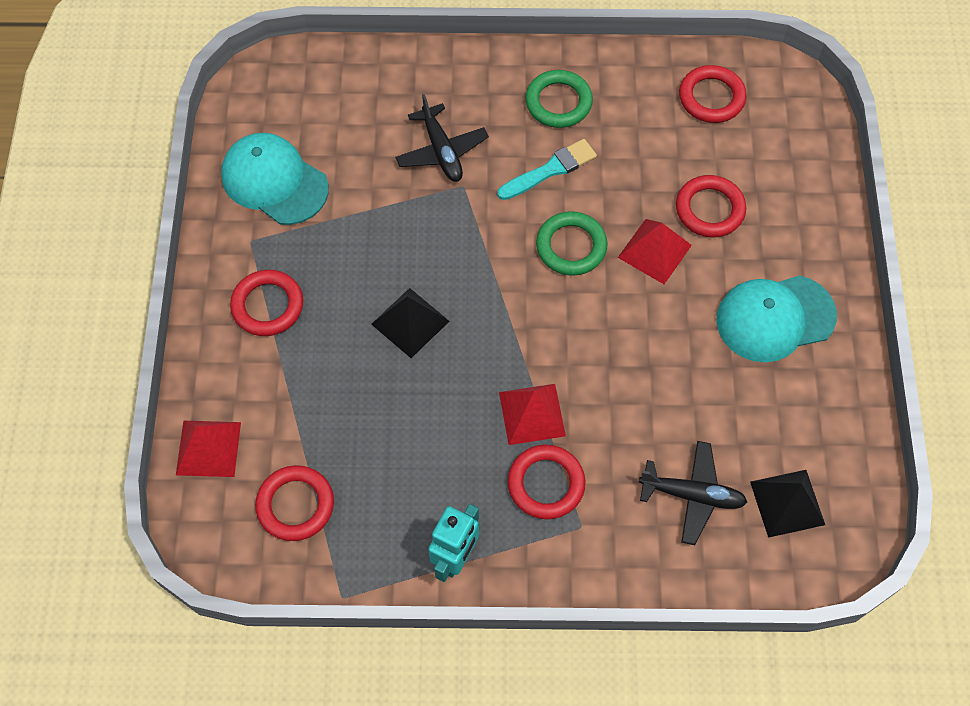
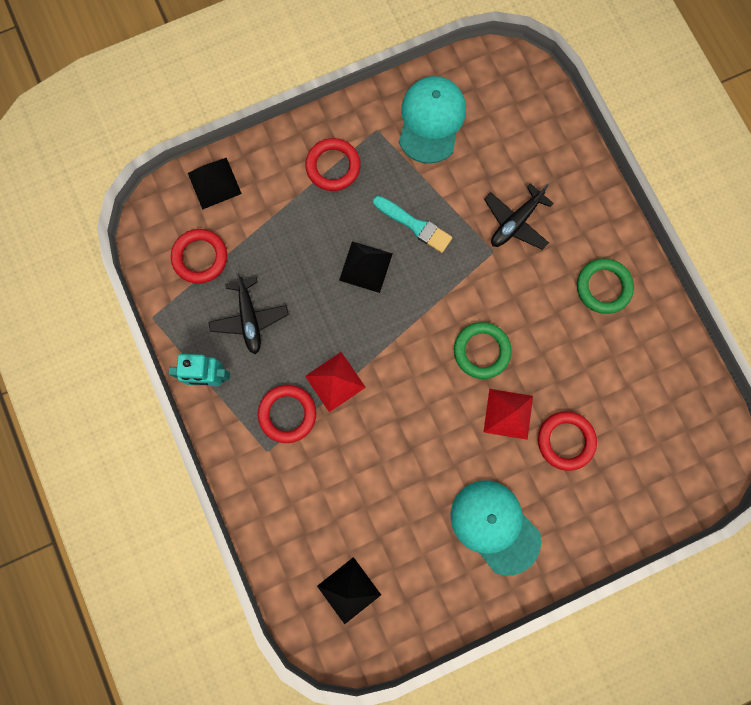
camera: 65 degrees right, 15 degrees up
(208, 448) = (214, 183): red pyramid -> black pyramid
(550, 170) = (539, 307): turquoise brush -> turquoise brush (414, 225)
(692, 495) = (324, 519): black plane -> black plane (249, 318)
(711, 97) = (670, 402): red ring -> none

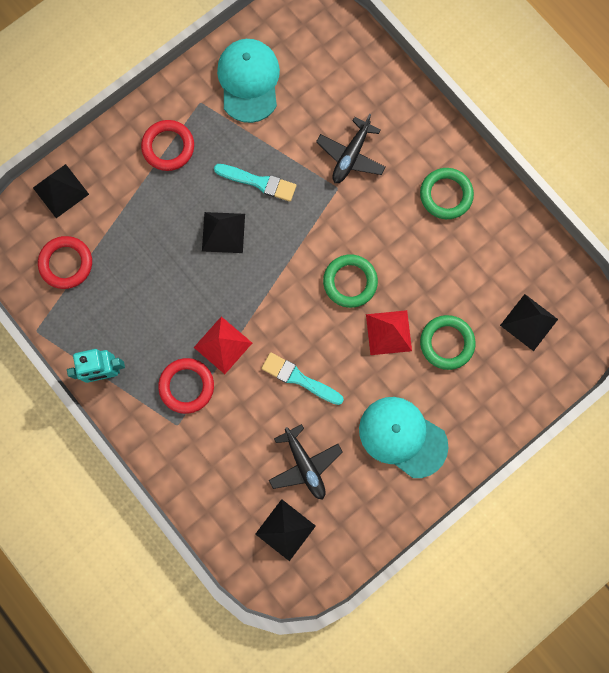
camera: 15 degrees left, 0 degrees up
(249, 318) = (128, 308): black plane -> black plane (304, 464)
(403, 437) = (299, 378): none -> turquoise brush
(565, 441) = (446, 343): red ring -> green ring
(657, 442) = (529, 322): none -> black pyramid

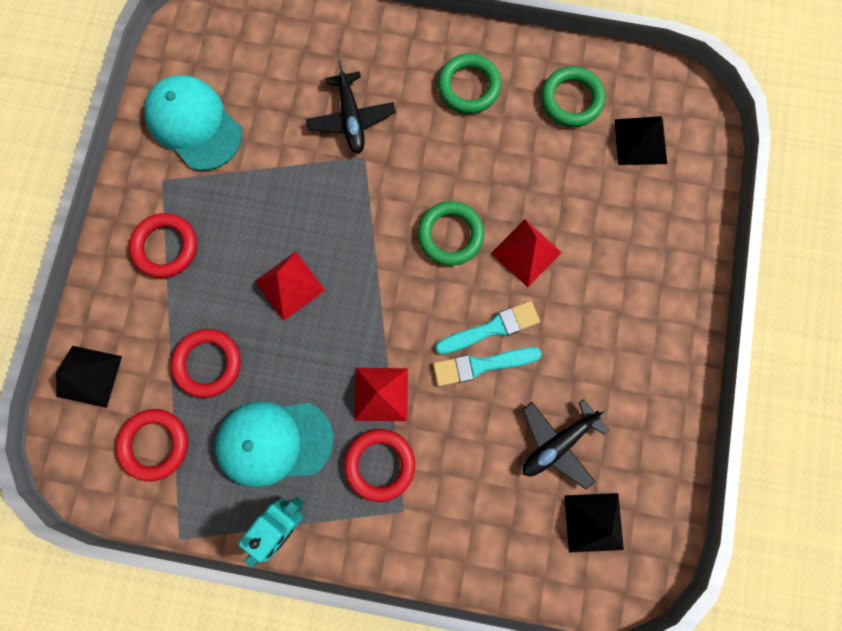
camera: 40 degrees left, 0 degrees up
(135, 240) = (208, 363): none -> red ring
(223, 232) = (290, 285): black pyramid -> red pyramid
(258, 182) = (284, 211): turquoise brush -> turquoise brush (491, 328)
(304, 464) = (557, 443): black plane -> black plane turned 120 degrees clockwise
(402, 436) = (622, 338): turquoise cap -> turquoise cap (274, 441)
(446, 343) = (586, 219): green ring -> green ring (571, 100)

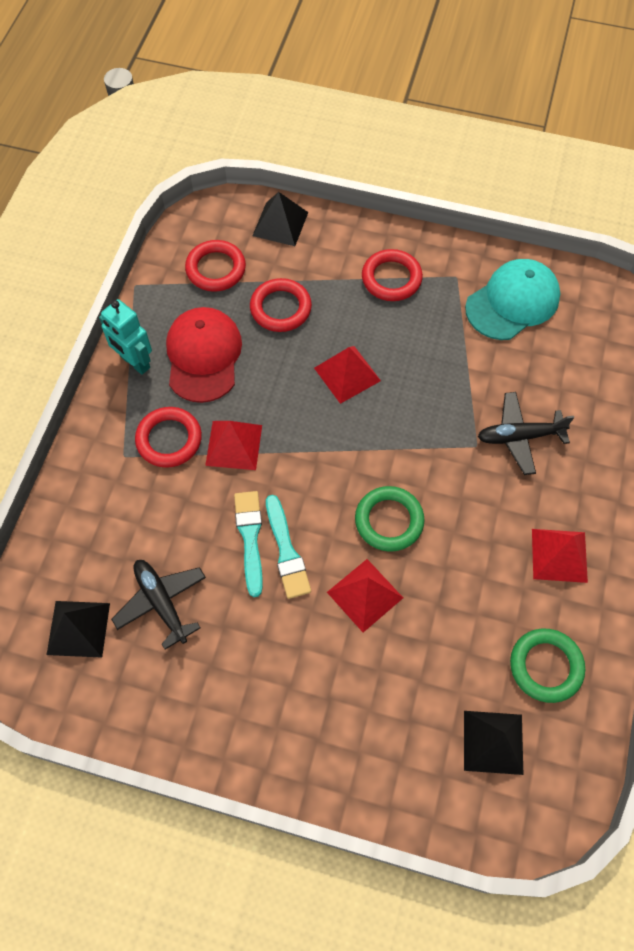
camera: 95 degrees right, 15 degrees down
(274, 441) = (203, 356): turquoise cap -> red cap
(469, 87) = (559, 555): green ring -> red pyramid

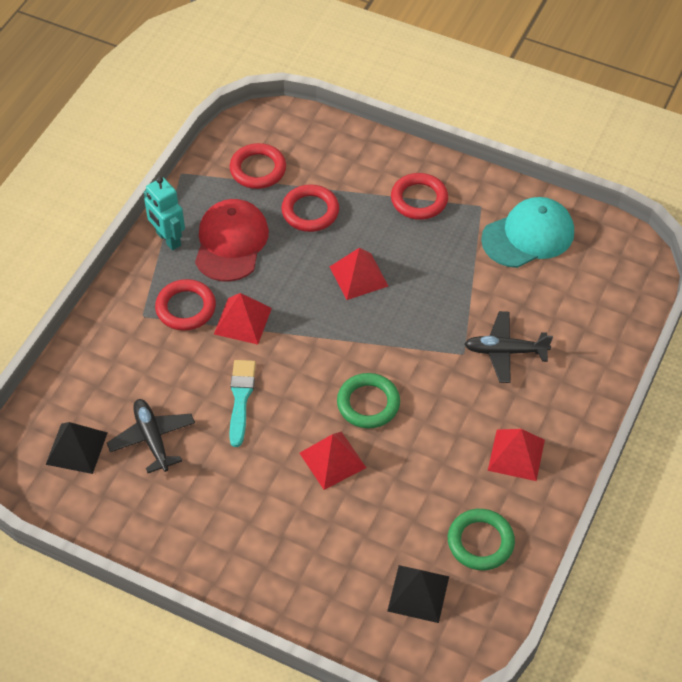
camera: 10 degrees right, 10 degrees down
(280, 224) = (326, 138): black pyramid -> none
(286, 551) = (270, 414): turquoise brush -> none

